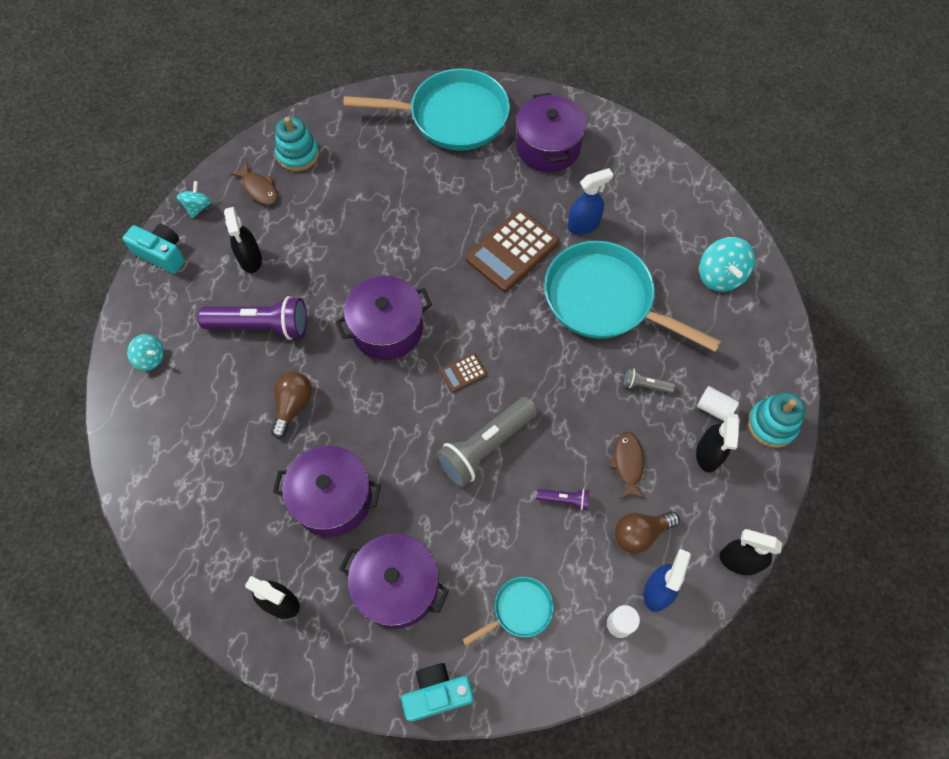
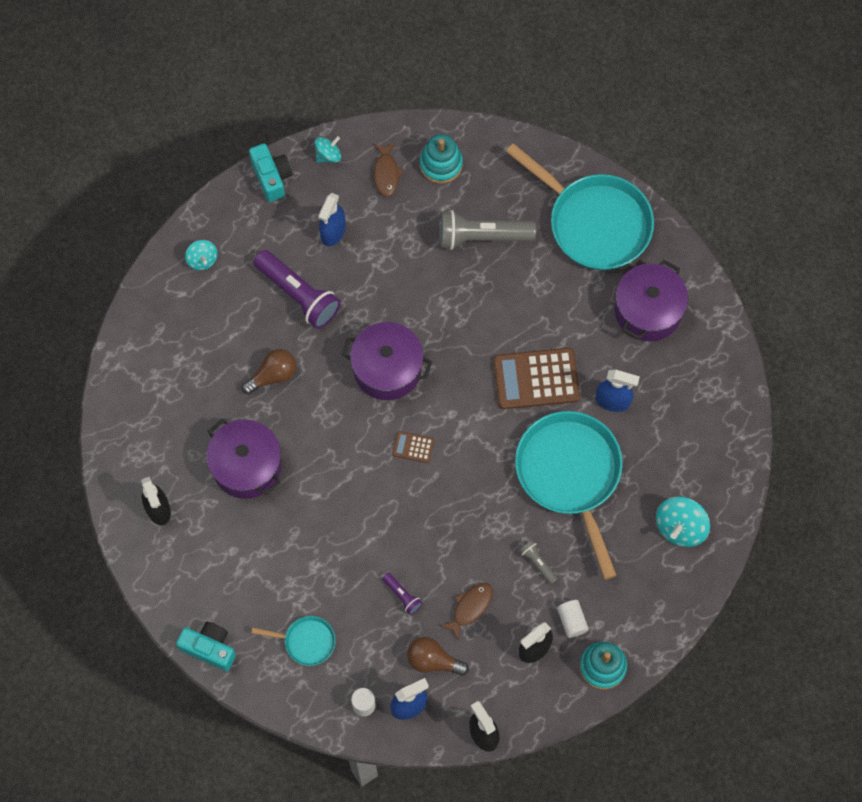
camera: 40 degrees right, 5 degrees up
(250, 259) = (333, 232): black spray bottle -> blue spray bottle
(397, 586) = (240, 560): purple pot -> none
(485, 447) = (381, 514): grey flashlight -> grey flashlight (482, 237)

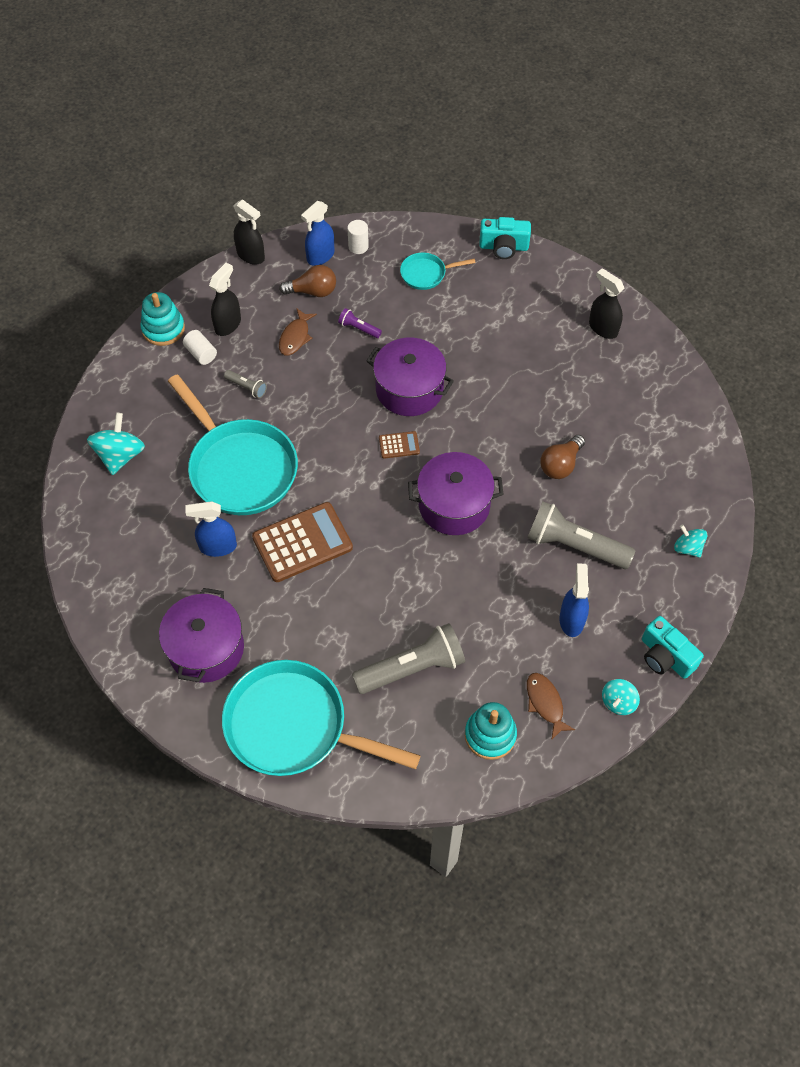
camera: 160 degrees right, 10 degrees down
(246, 466) = (544, 383): purple pot -> purple pot (409, 389)
(298, 295) = (574, 545): purple flashlight -> grey flashlight

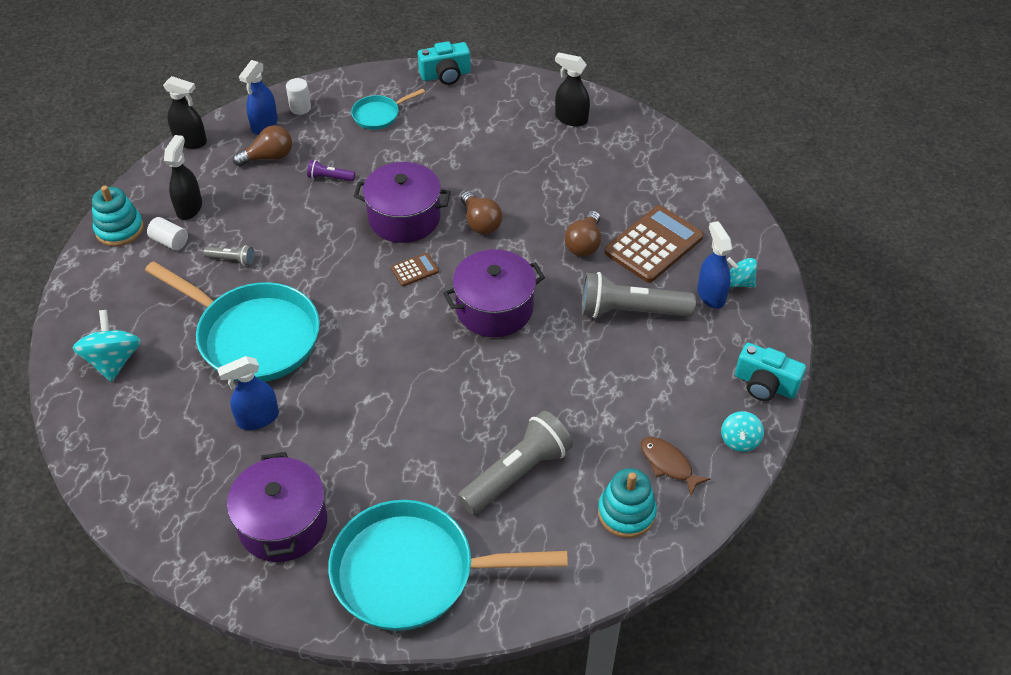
camera: 20 degrees left, 10 degrees down
(295, 337) = (266, 201): brown fish -> none
(302, 542) = (350, 388): brown calculator -> brown calculator (654, 245)
(475, 414) = (480, 222): none -> brown light bulb
(571, 620) = (658, 378): blue spray bottle -> blue spray bottle (711, 295)

